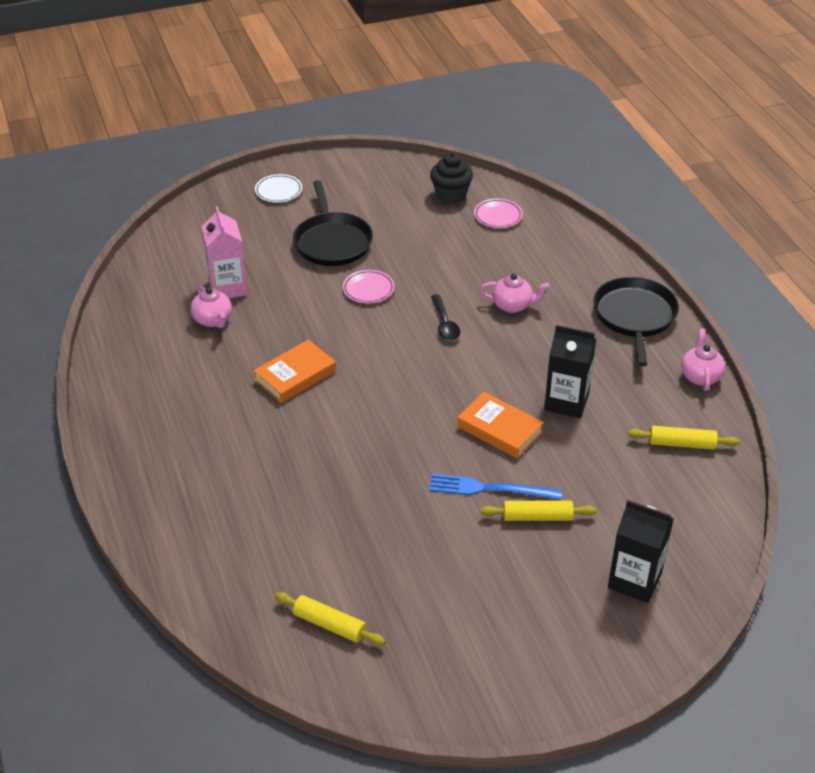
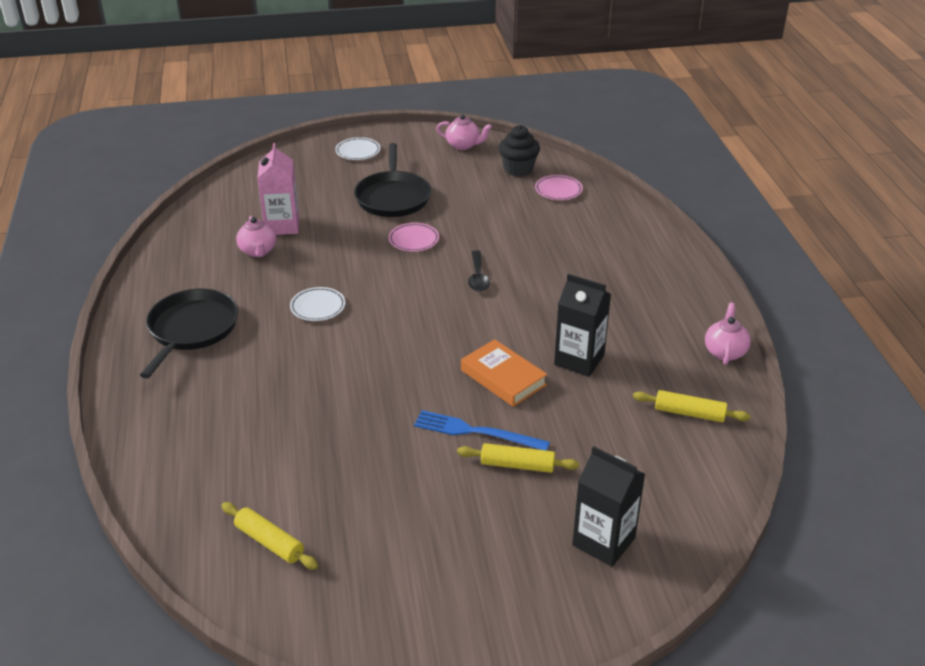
camera: 10 degrees right, 5 degrees down
(295, 376) = (318, 307): orange book -> white plate
(512, 306) = (550, 268): pink teapot -> pink teapot (463, 145)
(634, 317) = (670, 290): black pan -> black pan (191, 329)

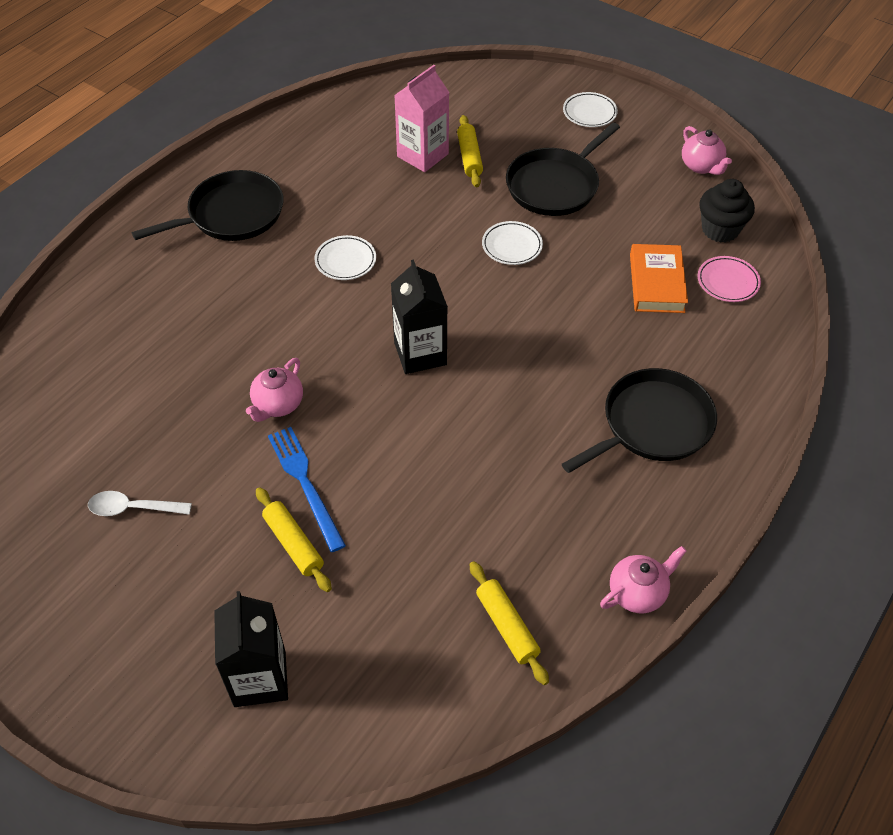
camera: 45 degrees right, 15 degrees up
(258, 251) = (371, 170): pink teapot -> pink teapot (278, 405)
(269, 542) = (48, 452): yellow rolling pin -> yellow rolling pin (469, 157)
(384, 525) = (133, 508): none -> white spoon
(414, 240) = (512, 246): pink plate -> white plate
(478, 277) = (515, 327): black spoon -> none
(503, 378) = (396, 449): orange book -> orange book (656, 283)
(579, 360) = (485, 485): black carton -> black carton (420, 353)
(619, 276) = (652, 424): none -> black pan

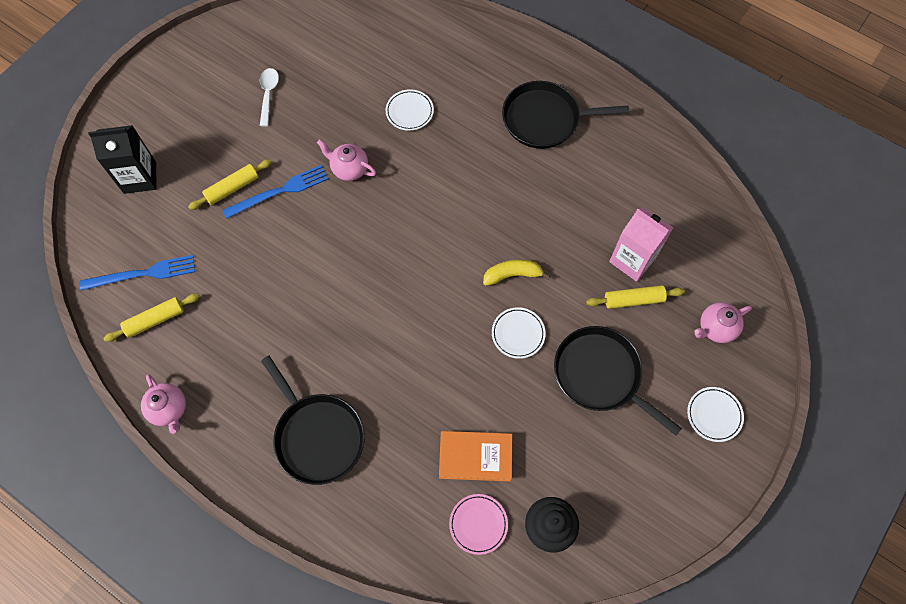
camera: 90 degrees right, 15 degrees up
(231, 214) = (545, 119): black pan -> black pan turned 120 degrees clockwise
(345, 261) = (495, 204): white plate -> white plate (409, 112)
(420, 353) = (395, 262): black carton -> none
(432, 652) = (143, 274): none -> blue fork
(439, 248) = (512, 274): none -> yellow banana
(701, 166) = (641, 521): pink teapot -> pink teapot (716, 328)

